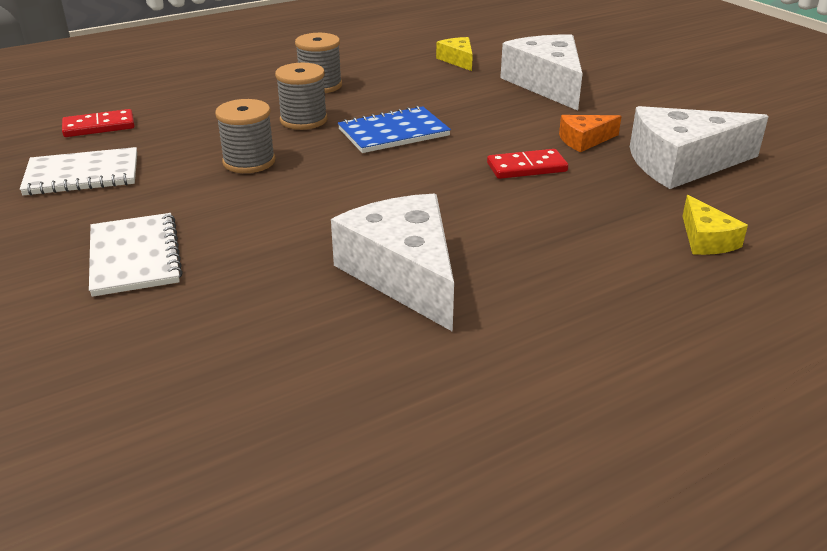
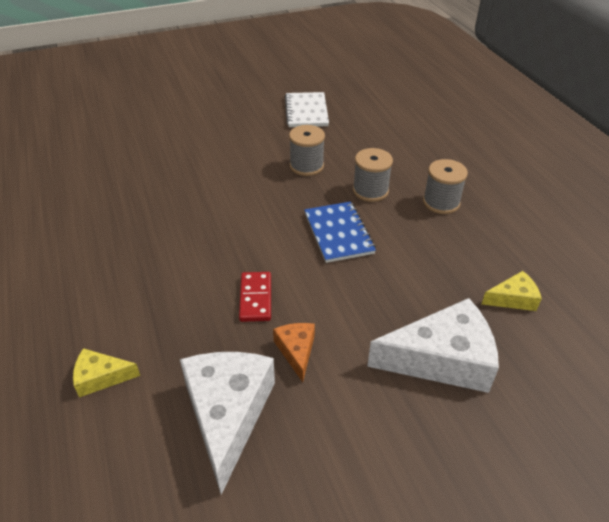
camera: 100 degrees right, 10 degrees up
(99, 126) = (373, 112): red domino -> none
(135, 257) = (209, 131): white notebook -> none
(404, 274) = (144, 216): white cheese -> none

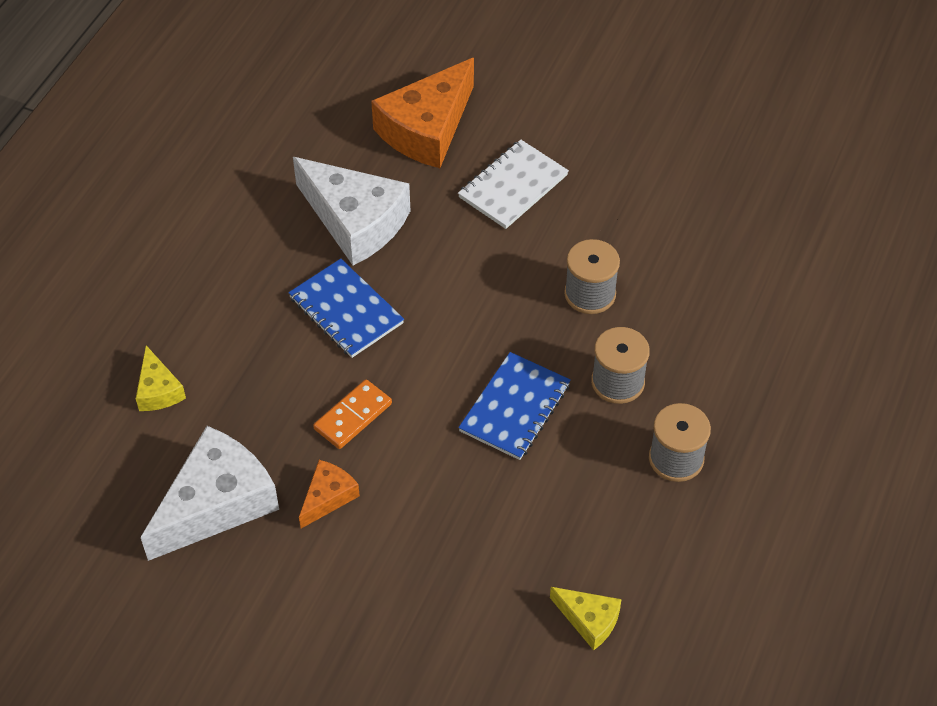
camera: 45 degrees right, 10 degrees up
(101, 377) = (158, 390): yellow cheese -> yellow cheese turned 150 degrees counterclockwise
(129, 150) = (427, 129): none -> orange cheese
(183, 251) = (346, 310): none -> blue notebook
(255, 298) = (353, 416): red domino -> orange domino
(306, 111) = (692, 208): white notebook -> white notebook (513, 186)
(442, 359) = (440, 612): white cheese -> white cheese (355, 221)

